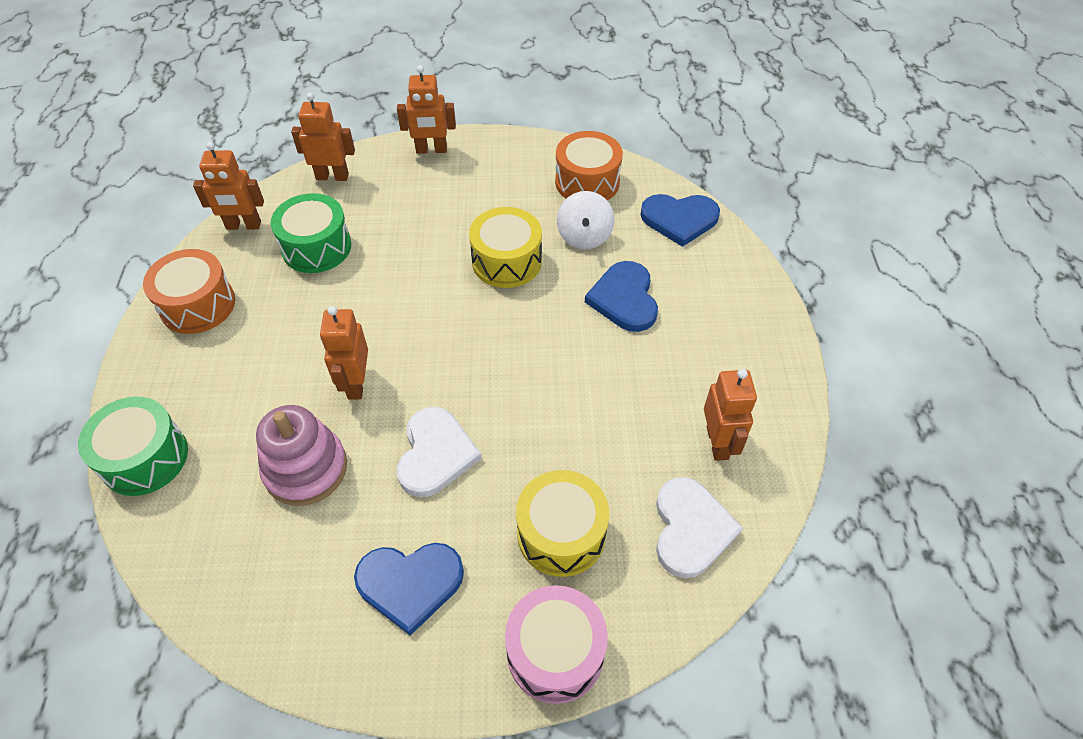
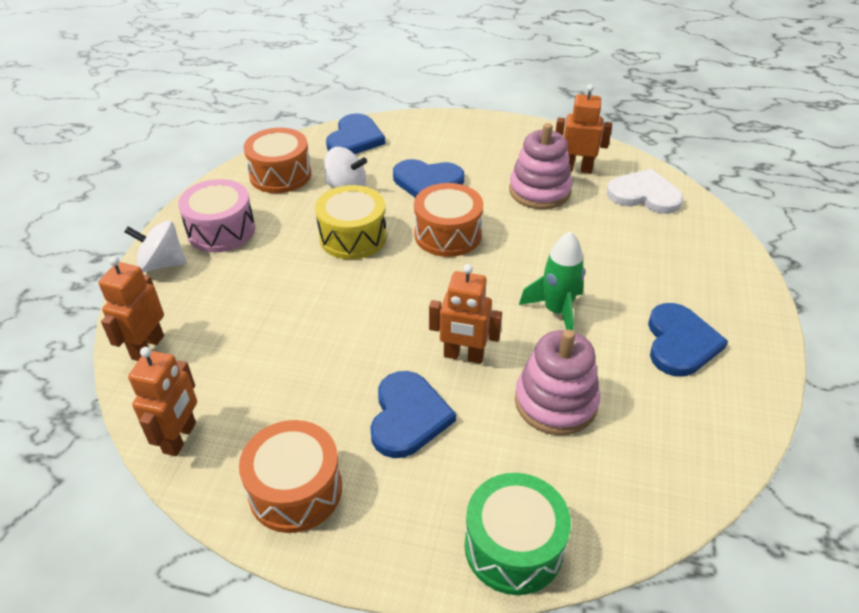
camera: 75 degrees left, 10 degrees down
(276, 358) = (408, 417): none -> blue heart
(316, 247) = (258, 371): green drum -> none
(431, 150) = (162, 264): orange robot -> white spinning top
(435, 454) = (556, 311): white heart -> green rocket
(535, 336) = (447, 234): none -> orange drum
(555, 652) = (736, 273): pink drum -> pink drum (221, 230)
(561, 534) = (642, 254): yellow drum -> none
(650, 408) = (539, 191): none -> pink stacking toy

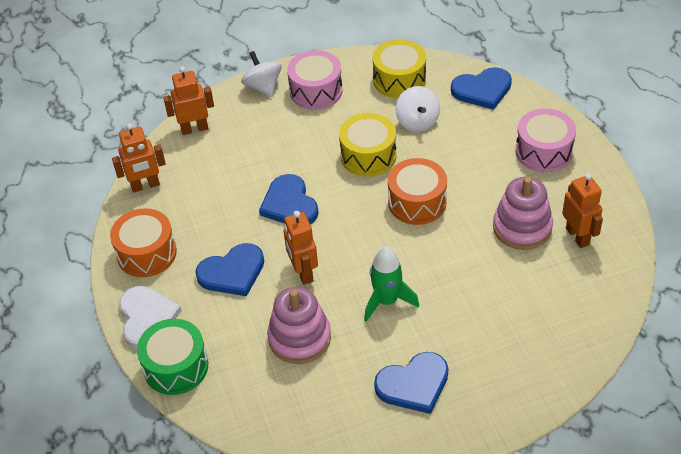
camera: 60 degrees right, 5 degrees up
(280, 175) = (399, 80): orange drum -> yellow drum
(427, 182) = (469, 158): blue heart -> blue heart (289, 204)
(464, 142) = (543, 151): none -> pink drum
(644, 195) = (583, 295): white heart -> white heart (147, 318)

